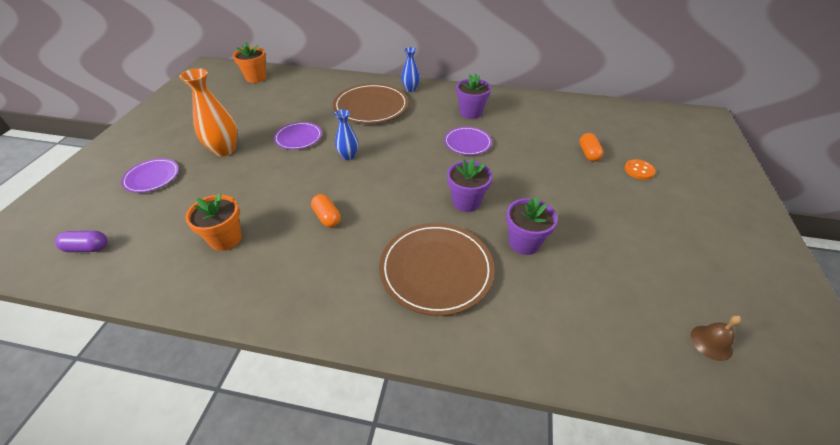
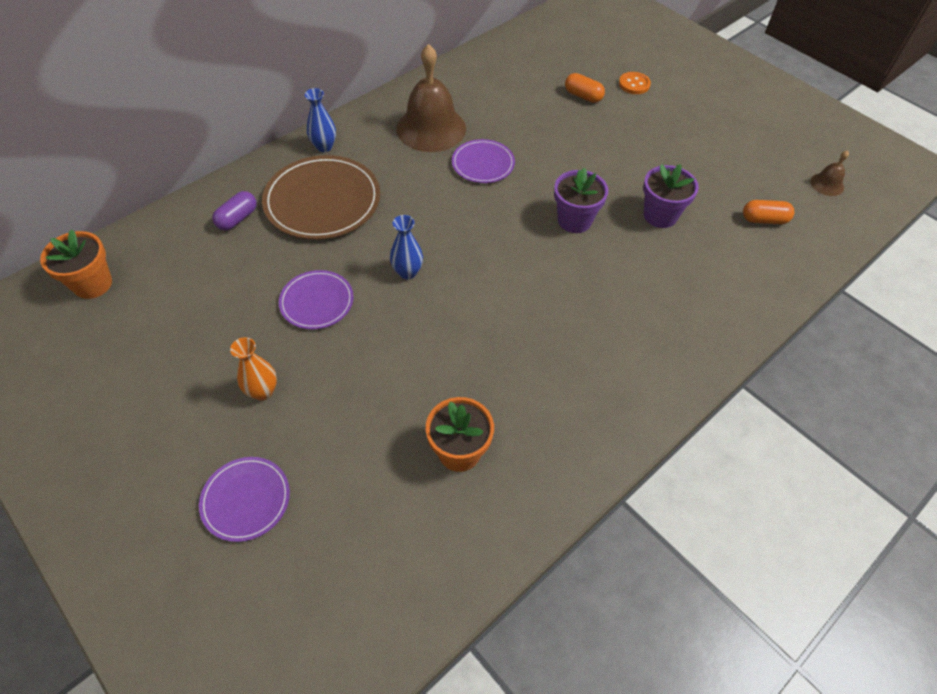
camera: 55 degrees left, 10 degrees up
(87, 248) = (348, 616): purple capsule -> purple capsule (237, 218)
(225, 150) = (263, 391): orange vase -> orange vase, size x0.60
(327, 217) = (501, 341): orange capsule -> orange capsule (764, 220)
(436, 269) = (646, 294): brown plate -> none
(471, 112) = (431, 128): purple flower pot -> brown bell

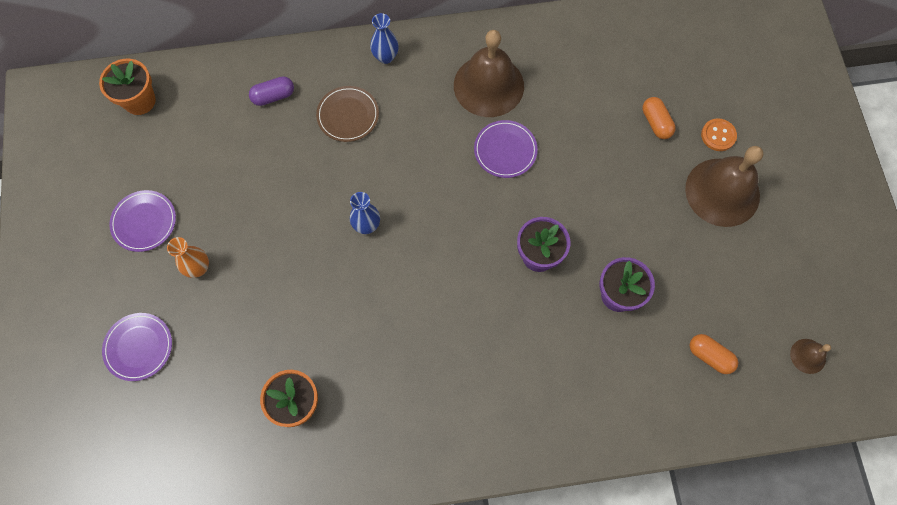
camera: 35 degrees right, 15 degrees up
(317, 302) = (282, 212): purple plate -> purple plate (144, 222)
(322, 201) = (348, 115): brown plate -> brown plate, size x0.57
(670, 115) = (722, 192): none -> brown bell

